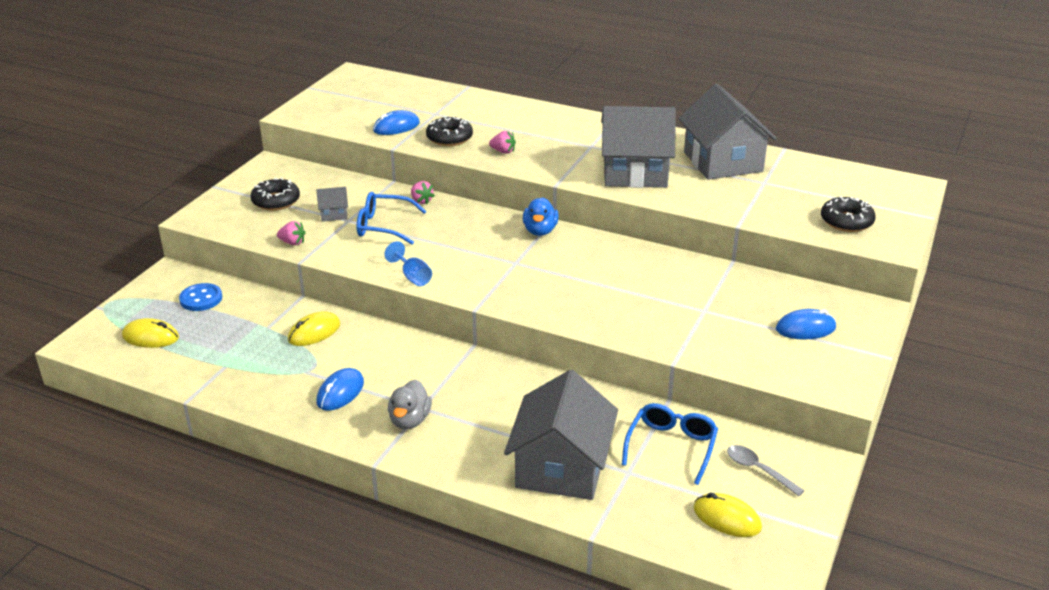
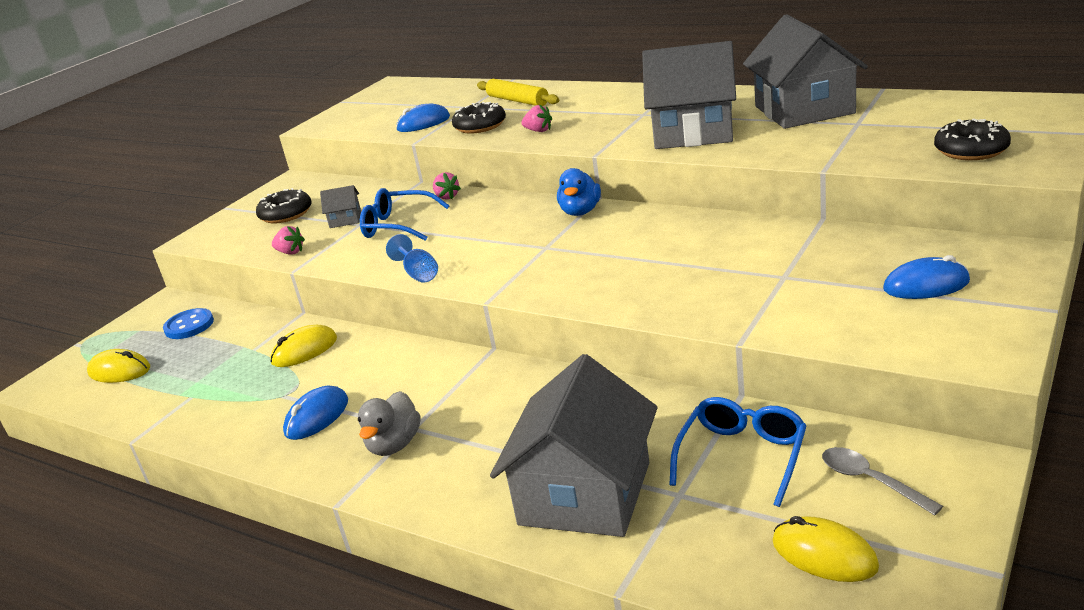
camera: 10 degrees right, 5 degrees down
(478, 113) = (518, 100): none -> yellow rolling pin

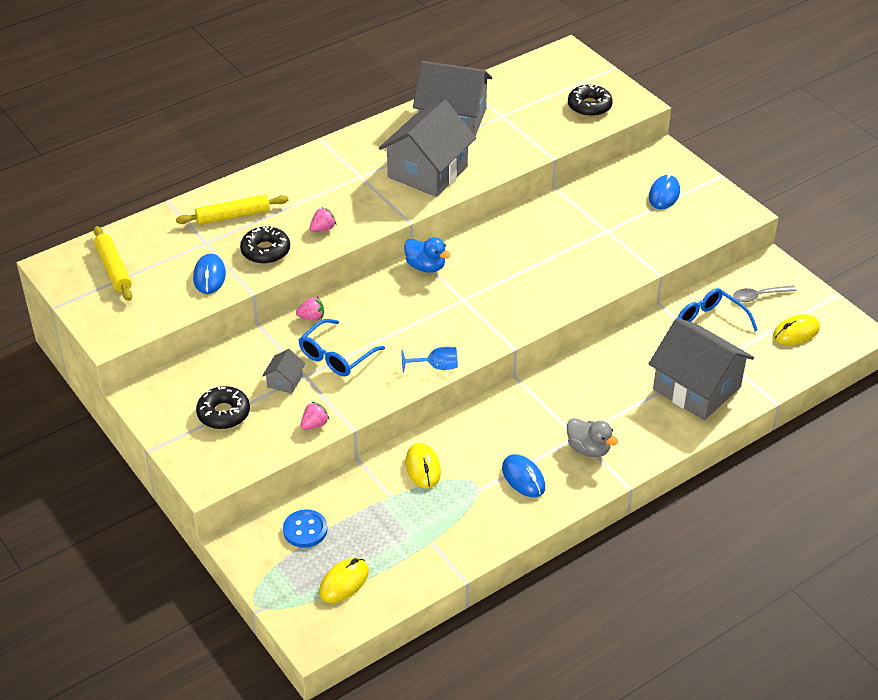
camera: 70 degrees left, 15 degrees up
(403, 97) = (113, 269): none -> yellow rolling pin

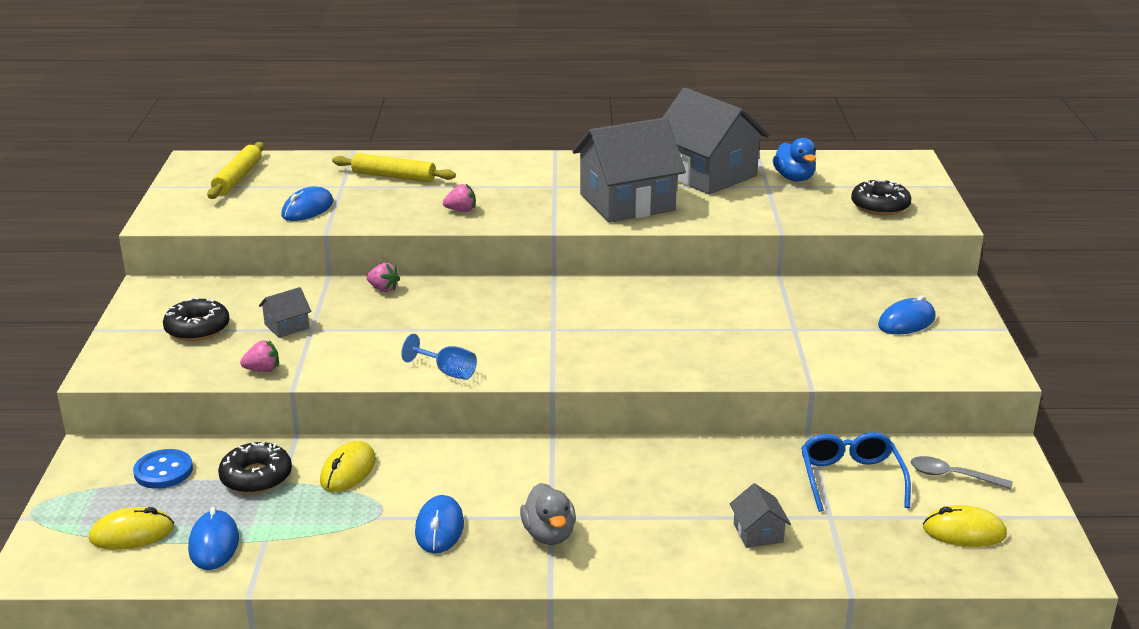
camera: 35 degrees right, 15 degrees down
(265, 251) = (384, 208): black donut -> black donut (256, 477)
(337, 356) = (363, 326): blue glasses -> none
(403, 561) = (214, 544): none -> blue mouse
(425, 267) = (550, 290): blue duck -> blue duck (794, 178)
(696, 388) = (758, 533): grey house -> grey house, size x0.42

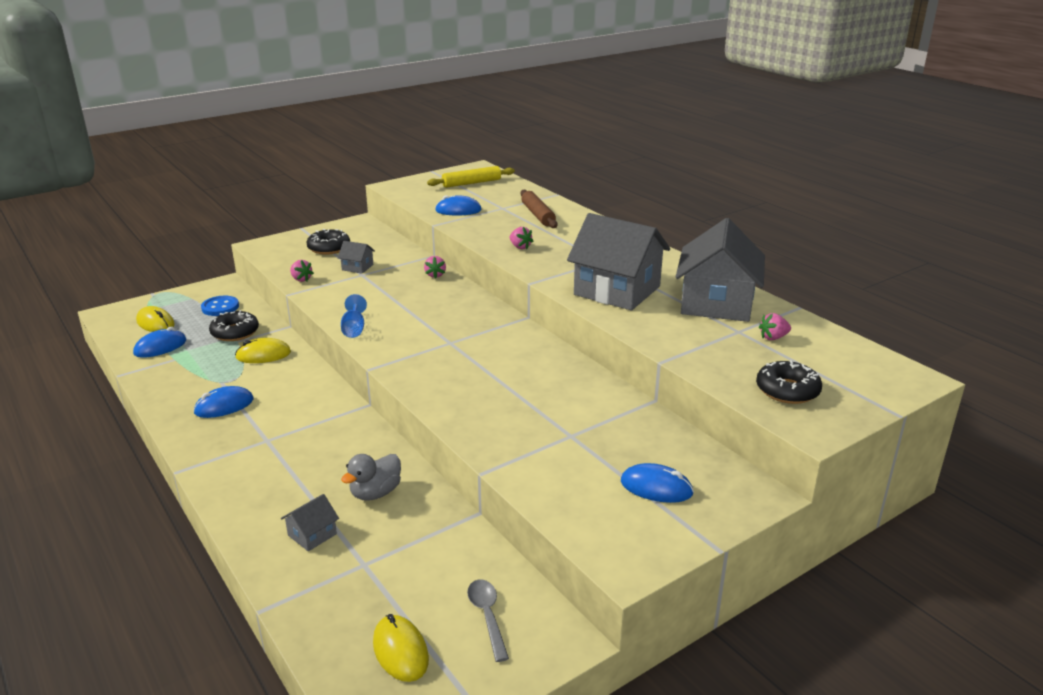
camera: 55 degrees right, 0 degrees up
(394, 176) = (538, 215): yellow rolling pin -> brown rolling pin
(549, 534) = (245, 447): grey duck -> grey duck (375, 493)
(794, 178) = (773, 338): blue duck -> pink strawberry
(851, 479) = (429, 558): blue glasses -> none

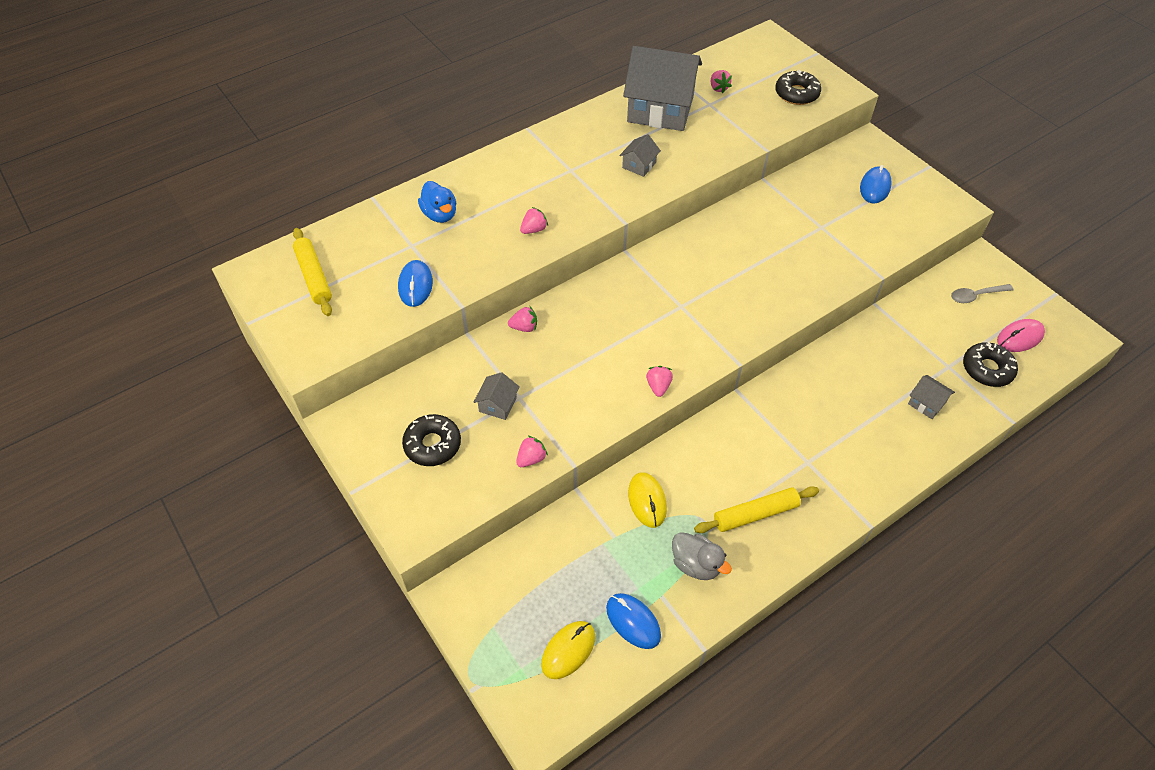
camera: 90 degrees left, 25 degrees up
(220, 307) = (523, 581): blue button -> none
(224, 406) = (755, 514): blue mouse -> yellow rolling pin
(235, 332) = (593, 545): black donut -> black donut (987, 369)
(354, 329) = (658, 386): blue goblet -> pink strawberry
(375, 493) = (866, 369): grey duck -> grey duck (696, 564)
(400, 651) = (1020, 337): yellow mouse -> pink mouse
(538, 215) = (440, 214): brown rolling pin -> blue duck
(617, 290) = (639, 165): grey house -> grey house, size x0.42

